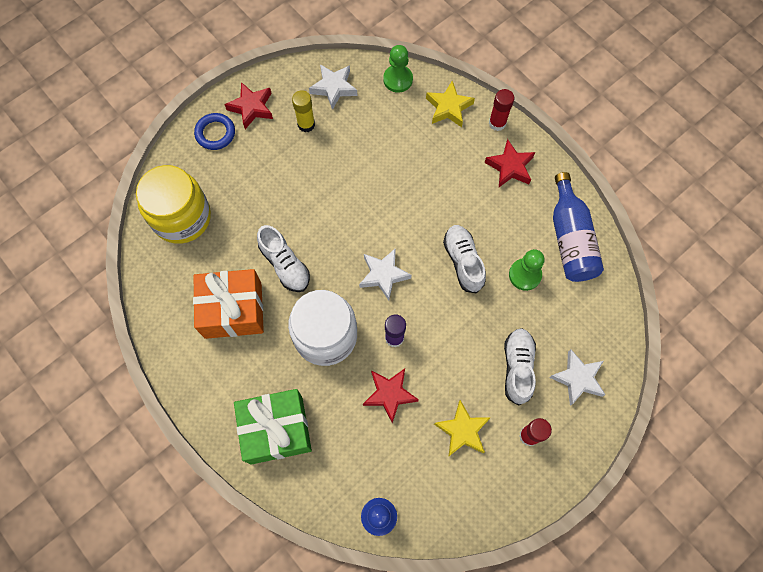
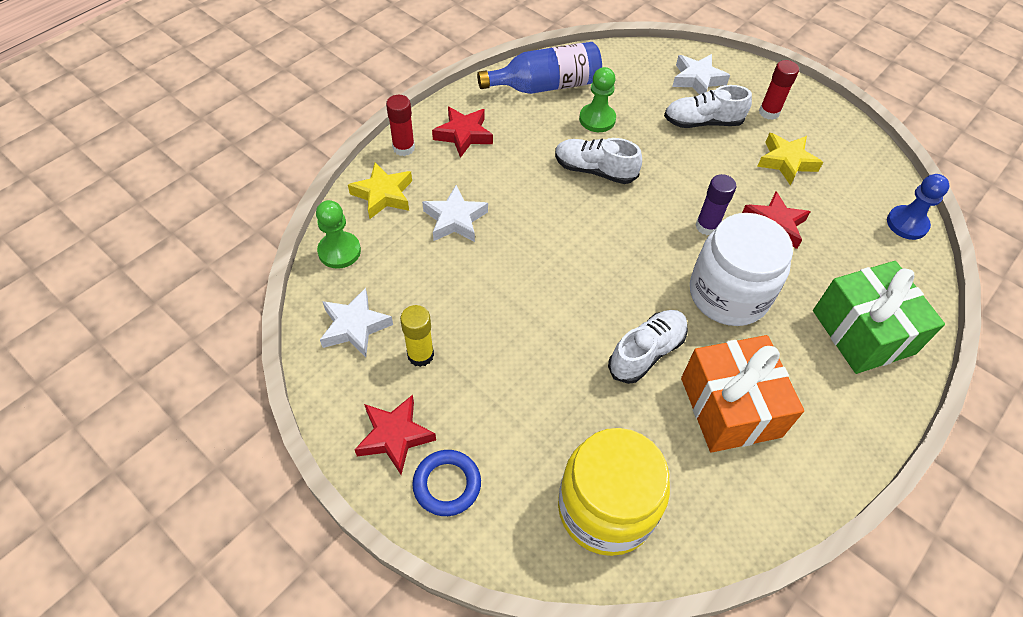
camera: 100 degrees left, 15 degrees down
(383, 275) = (631, 243): white star -> white star (455, 219)
(463, 261) = (594, 170): white shoe -> white shoe turned 45 degrees clockwise

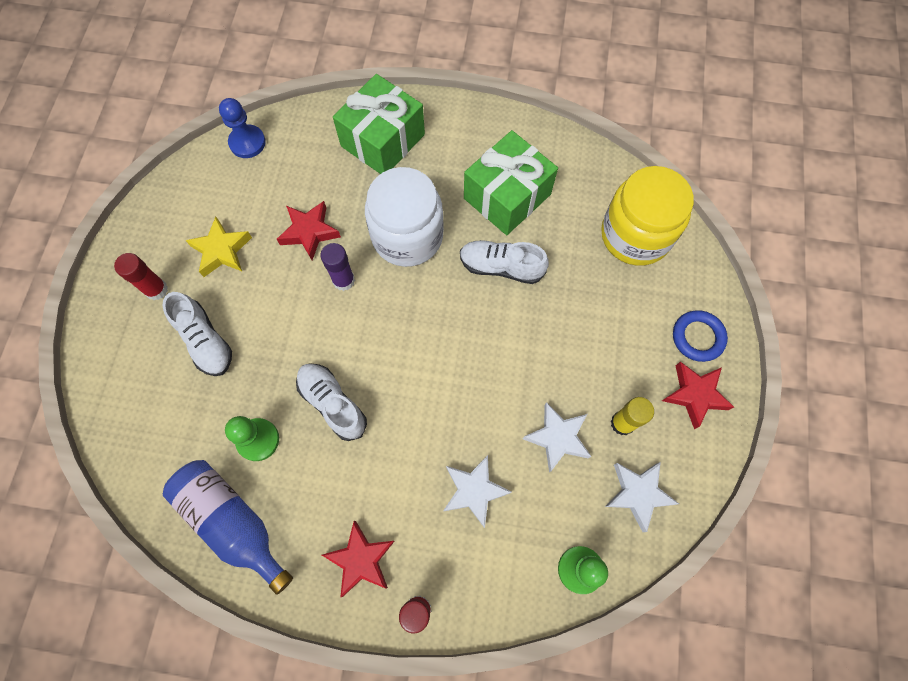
camera: 120 degrees left, 15 degrees up
(383, 195) = (490, 581): yellow star -> none
(594, 170) = (332, 403): white shoe -> white shoe turned 150 degrees clockwise
(697, 79) = (138, 374): white star -> white star (557, 438)
(730, 407) = (507, 196): orange gift -> green gift

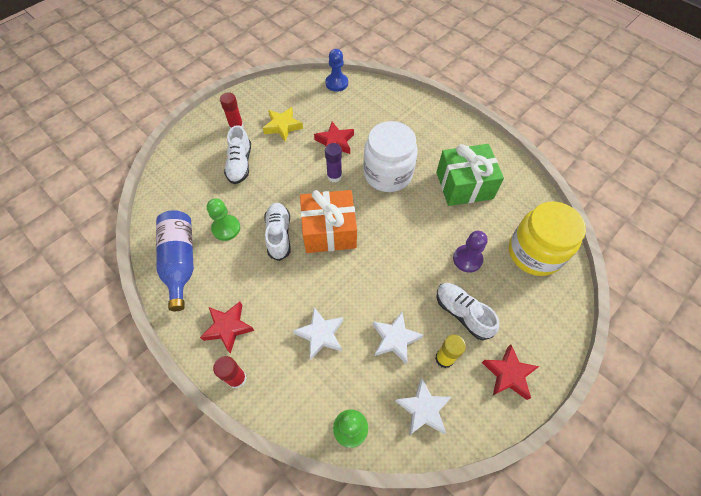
camera: 35 degrees right, 10 degrees down
(383, 140) = (411, 118): green gift -> none
(391, 358) = (329, 231): none -> orange gift
(501, 267) = (431, 221): white shoe -> white shoe (462, 313)
(571, 290) = (467, 259): none -> purple pawn
(697, 337) = (536, 339): blue ring -> none

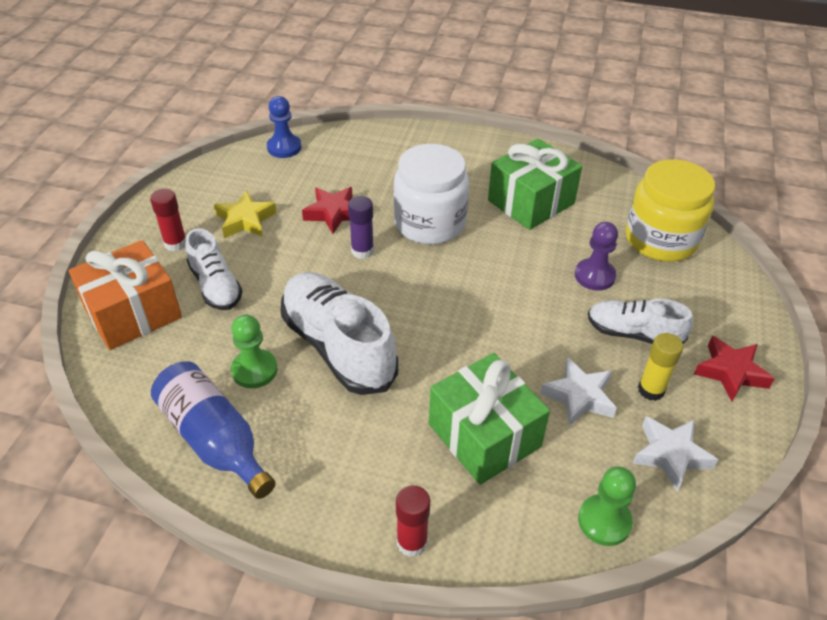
camera: 30 degrees left, 15 degrees down
(228, 327) = (351, 487): red star -> none
(279, 235) = (338, 347): white shoe -> white shoe, size x1.68
(320, 334) = (484, 435): white star -> green gift
(329, 231) = (403, 314): orange gift -> orange gift (133, 313)

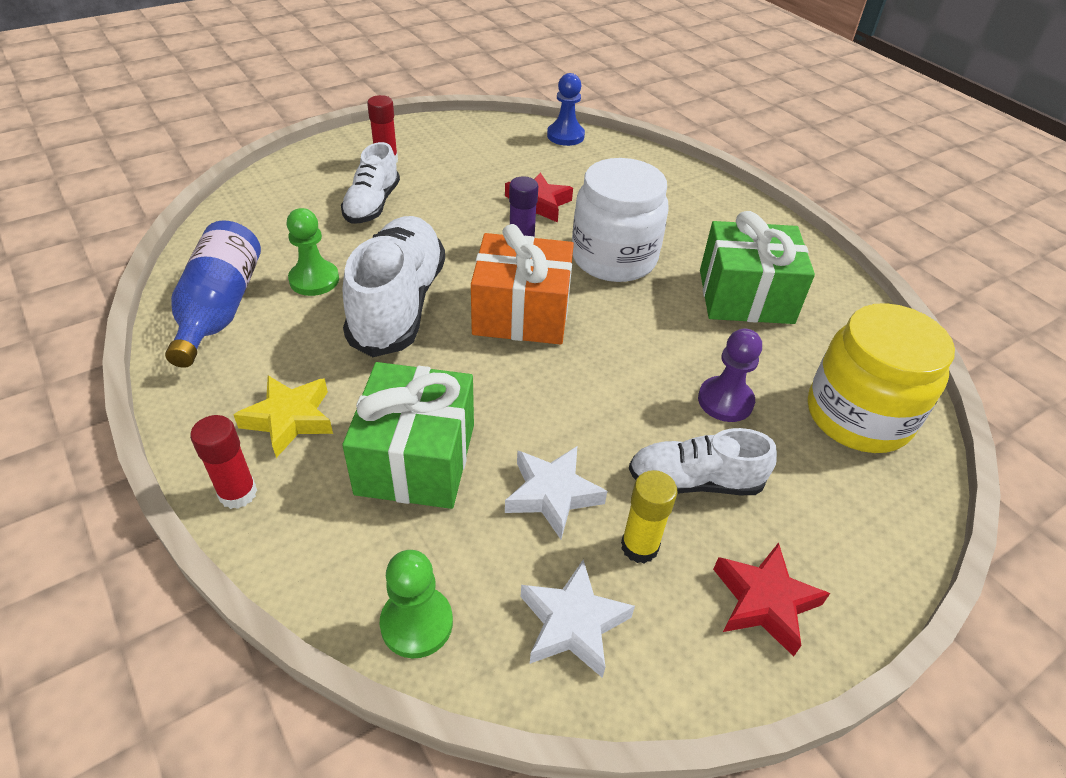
camera: 40 degrees right, 0 degrees up
(133, 313) = (292, 190): orange gift -> orange gift (521, 313)
(245, 220) = (459, 172): yellow star -> yellow star (289, 419)
(633, 334) = (694, 481): white shoe -> white shoe turned 60 degrees counterclockwise

